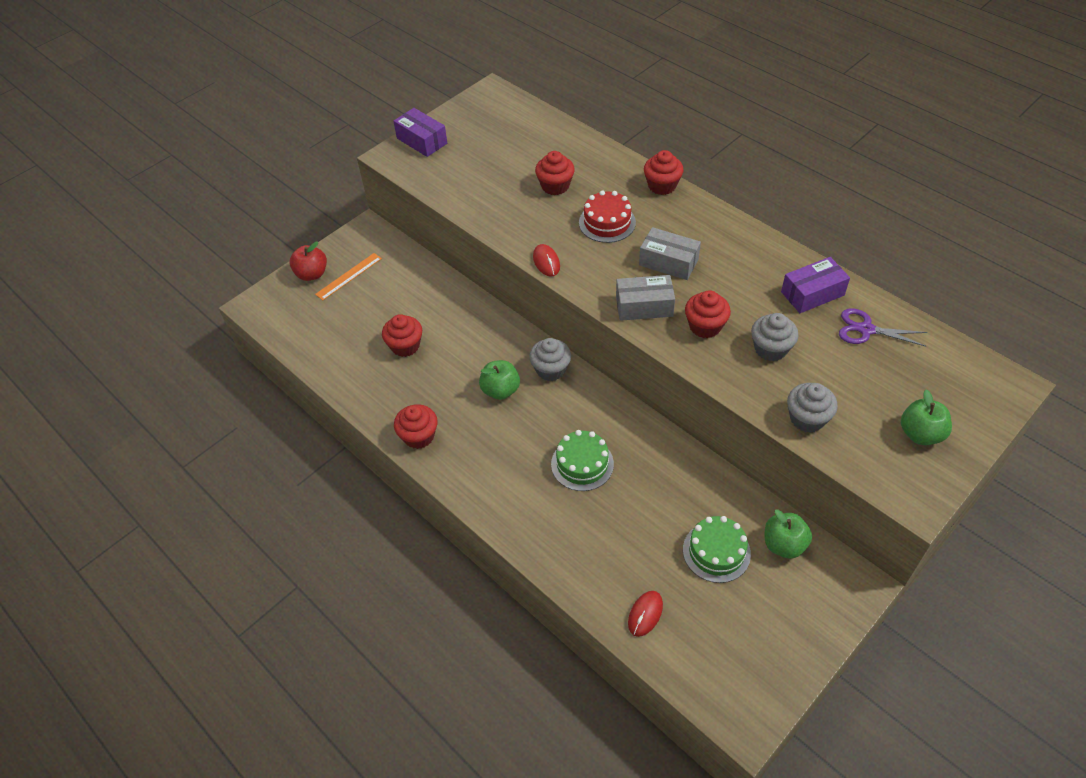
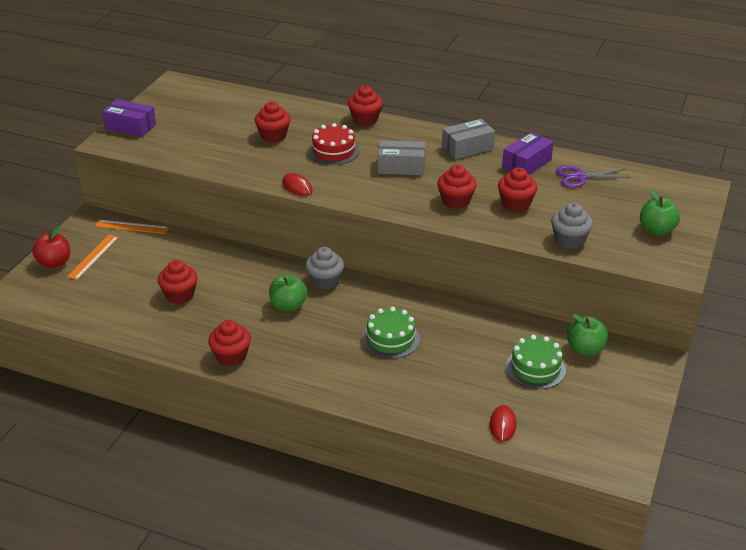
camera: 25 degrees left, 15 degrees down
(398, 249) = (132, 227): none -> orange ruler
(644, 306) = (398, 199): grey box -> grey box (467, 148)
(770, 348) = (515, 204): grey cupcake -> red cupcake

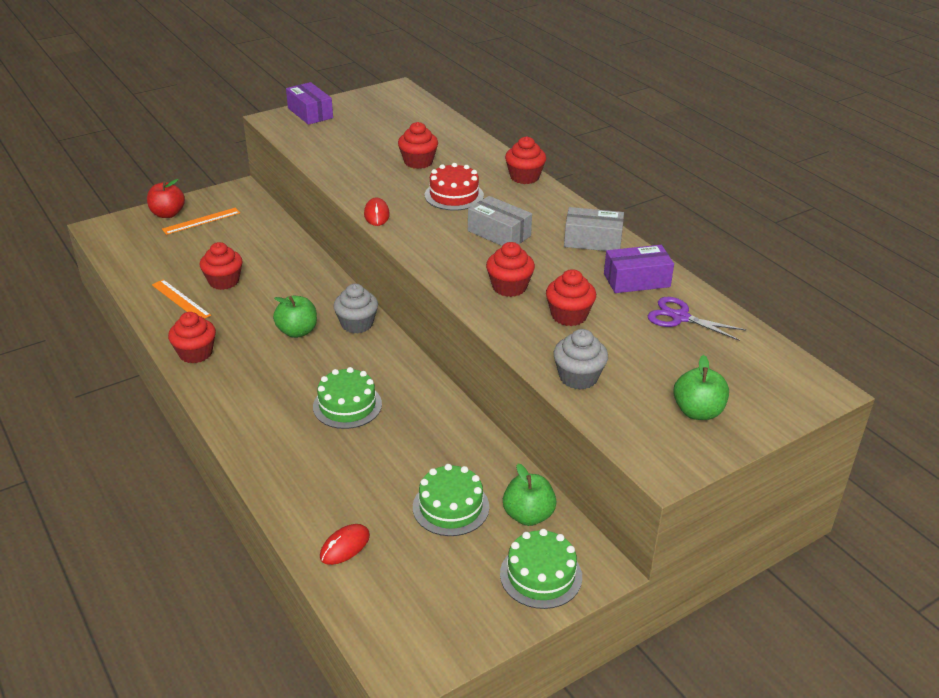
camera: 35 degrees right, 0 degrees up
(132, 227) = (260, 208): orange ruler -> orange ruler (180, 300)
(631, 379) = (541, 575): none -> green cake

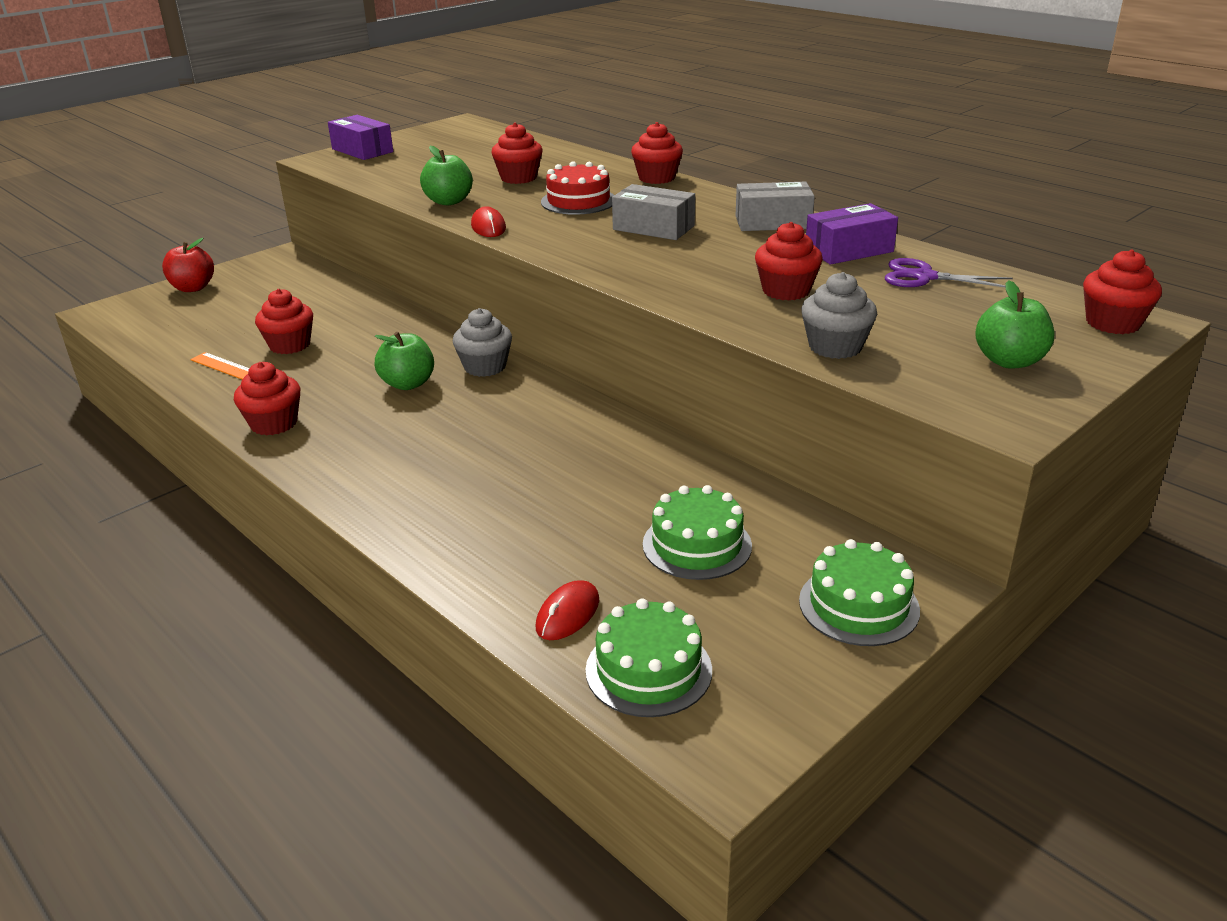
camera: 10 degrees left, 5 degrees down
(201, 221) = (240, 290): orange ruler -> none
(347, 405) = (506, 452): green cake -> green cake (648, 670)
(509, 287) = (694, 273): red cupcake -> red cupcake (1113, 323)
(528, 515) = (806, 539): green apple -> green apple (449, 201)

